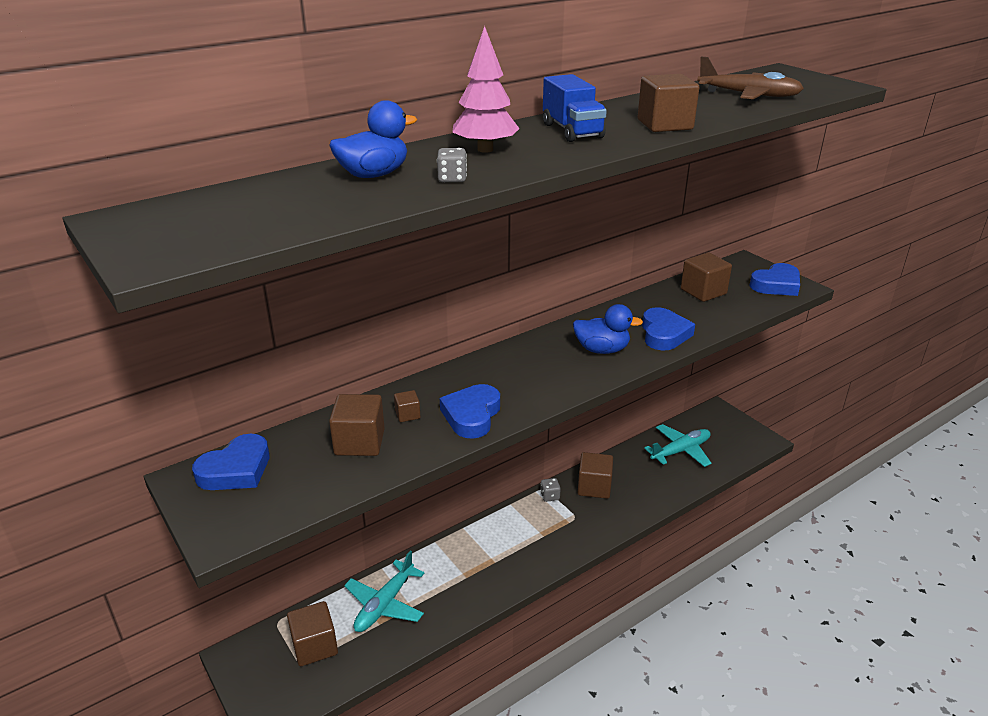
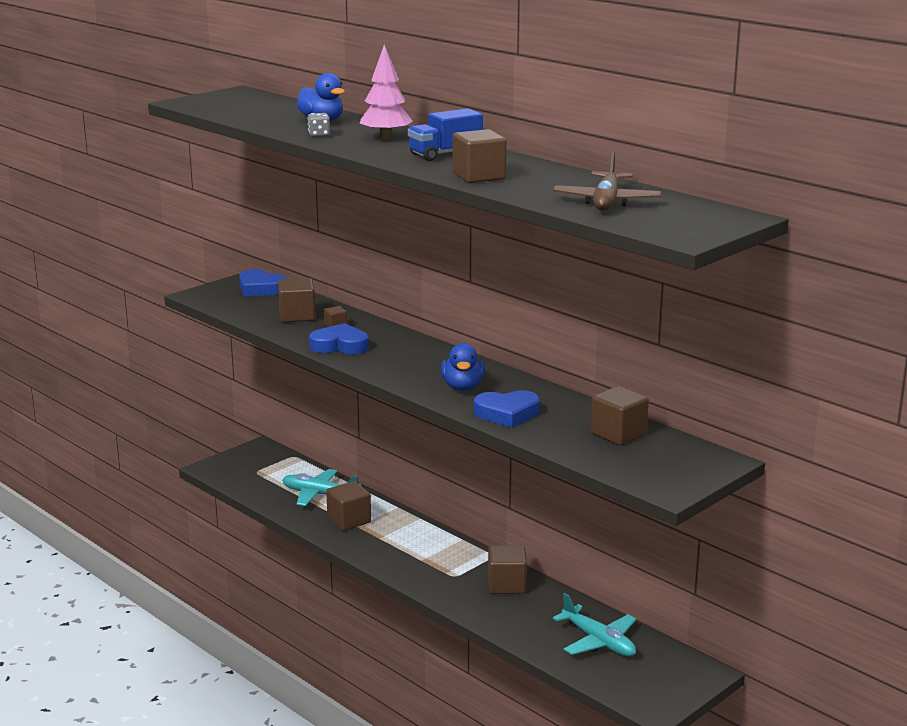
camera: 80 degrees right, 10 degrees down
(314, 646) = (273, 473): brown cube -> brown cube (349, 520)
(550, 496) = (481, 559): grey dice -> none
(776, 285) = (664, 476): blue heart -> none

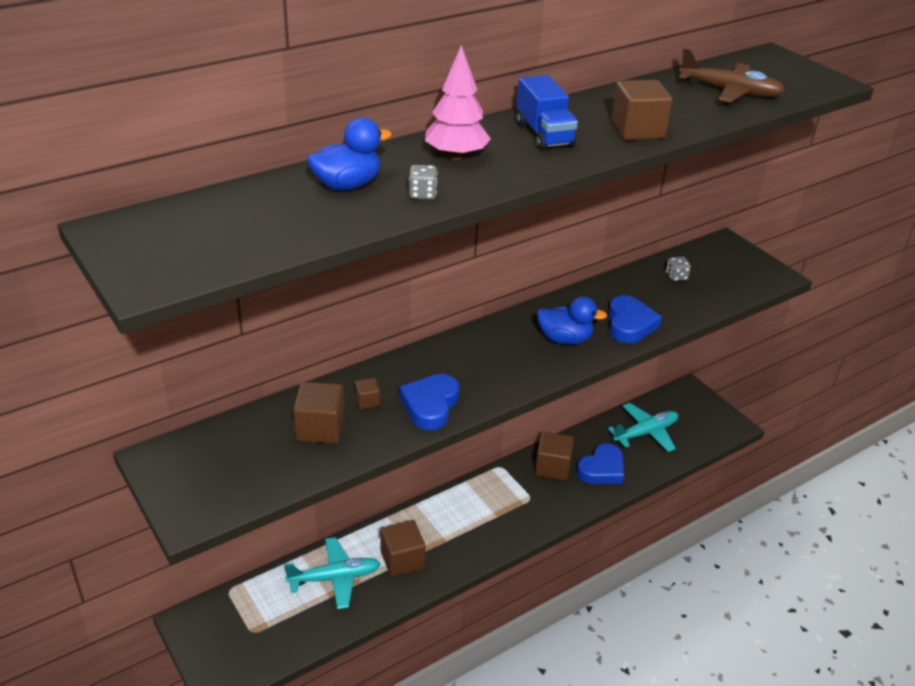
camera: 80 degrees left, 15 degrees up
(261, 288) = (201, 451): blue heart -> blue heart (602, 469)
(319, 494) = (335, 578): turquoise plane -> turquoise plane turned 135 degrees counterclockwise
(618, 434) = (676, 277): brown cube -> grey dice

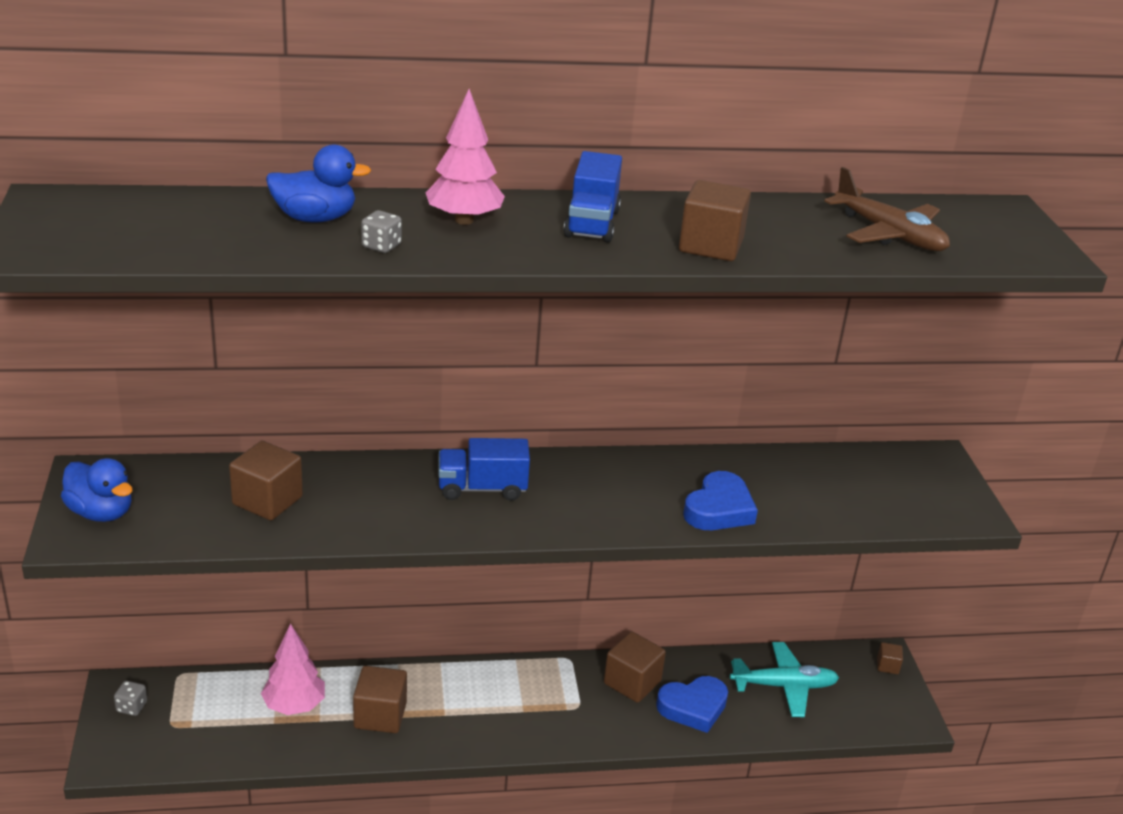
camera: 25 degrees right, 5 degrees down
(335, 578) = (294, 705): turquoise plane -> pink tree
(367, 401) = (340, 491): brown cube -> brown cube (887, 666)
(430, 405) = (403, 517): blue heart -> none
(466, 364) = (482, 488): none -> blue truck
(565, 339) = (622, 500): blue duck -> blue duck (101, 513)
(676, 277) = (832, 475): grey dice -> grey dice (131, 707)

